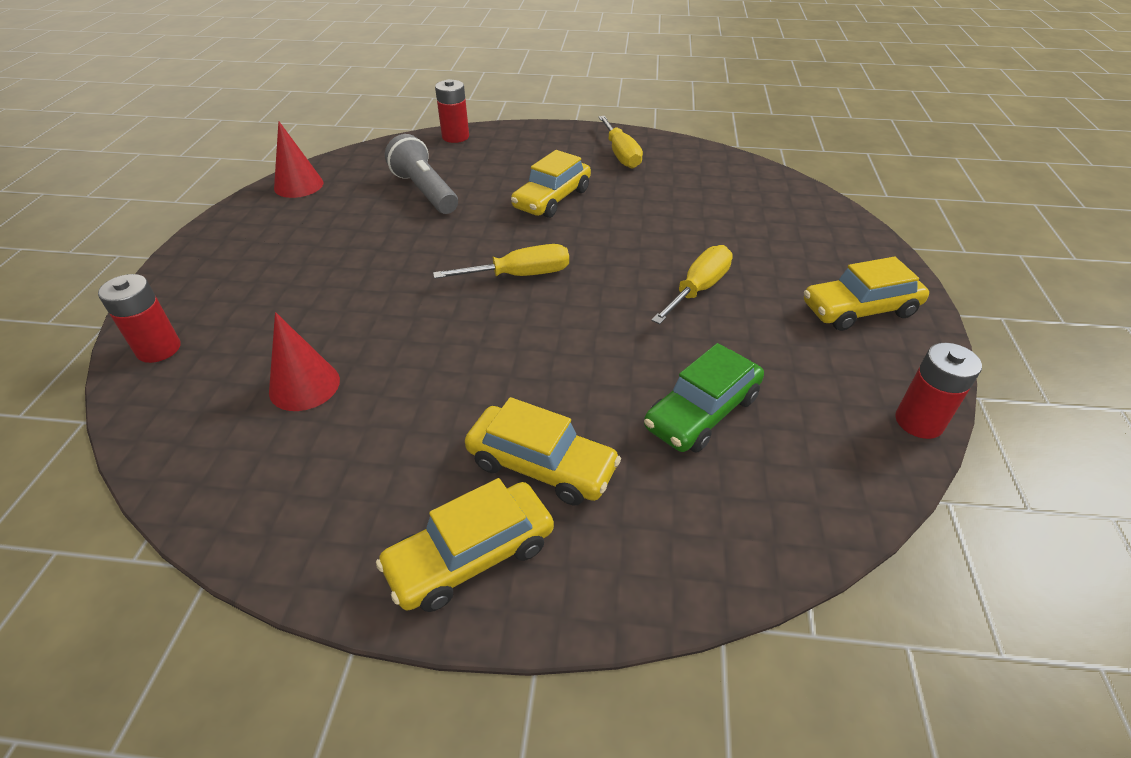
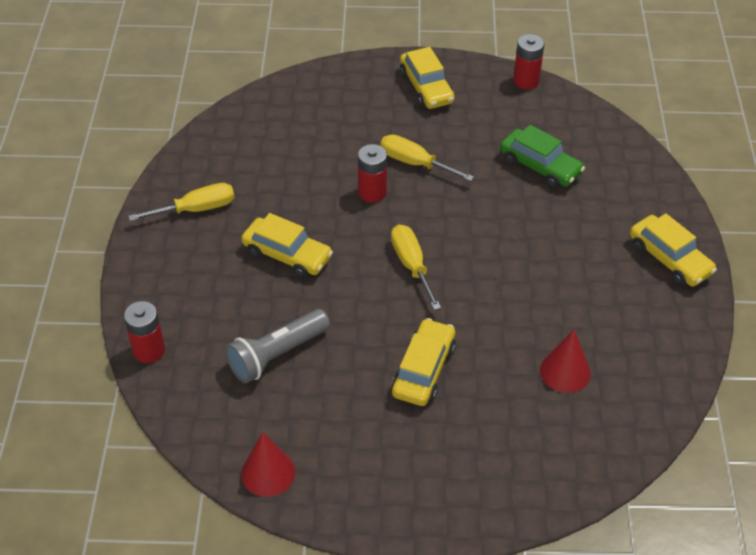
camera: 95 degrees left, 5 degrees up
(159, 349) = (547, 484): red battery -> red battery (372, 192)
(541, 465) = (601, 236): yellow car -> yellow car (424, 370)

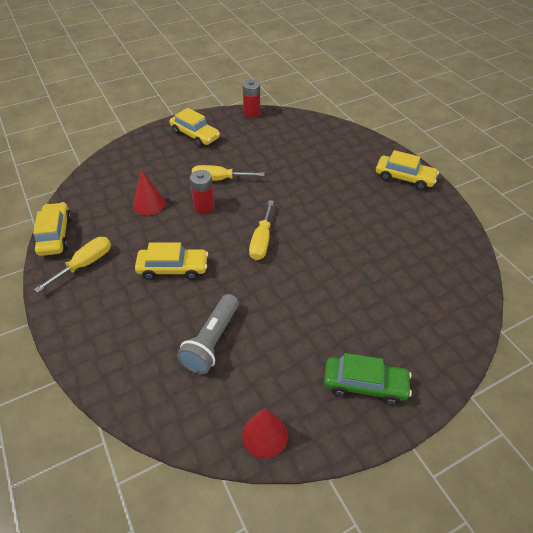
camera: 30 degrees left, 0 degrees up
(149, 350) = (109, 384): red battery -> none
(412, 265) = (261, 241): yellow screwdriver -> yellow screwdriver turned 120 degrees counterclockwise
(424, 370) = (318, 305): yellow car -> yellow car (55, 235)
(540, 166) = (295, 155): green car -> green car (365, 384)
(565, 371) = (402, 266): red cone -> red cone (149, 204)

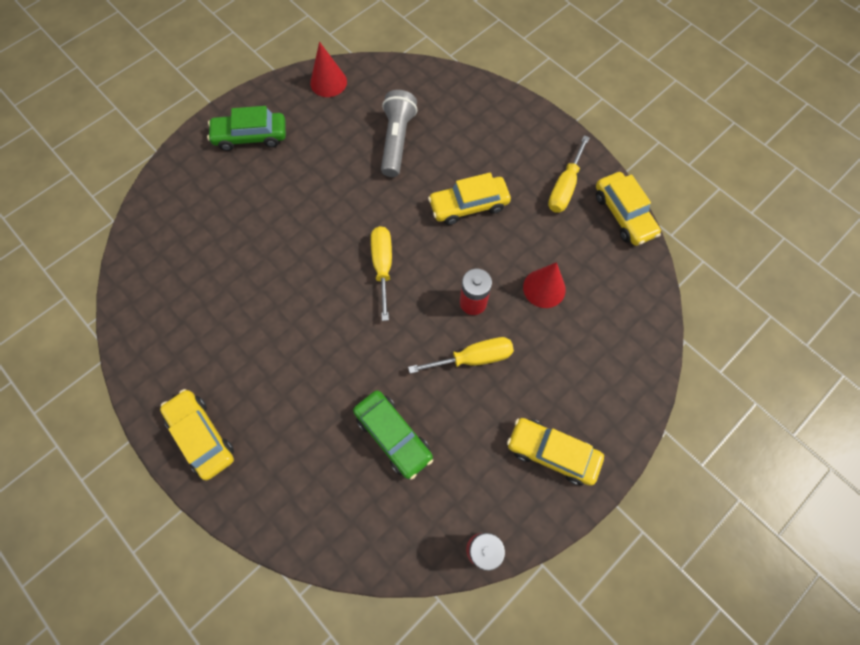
camera: 165 degrees right, 20 degrees up
(284, 157) = (393, 436): none -> green car
(404, 178) = (201, 436): yellow car -> yellow car turned 45 degrees clockwise

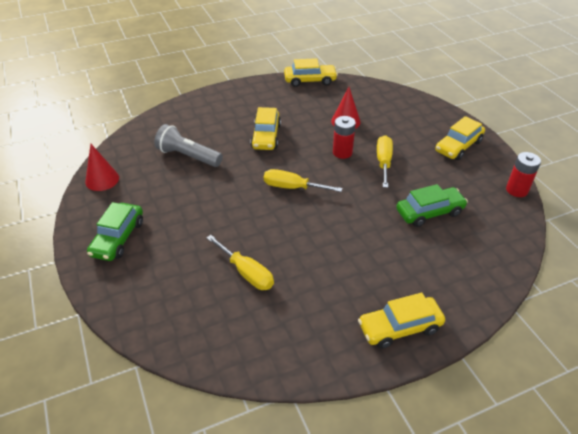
camera: 70 degrees left, 25 degrees down
(564, 187) = (277, 96): yellow screwdriver -> yellow screwdriver (246, 273)

